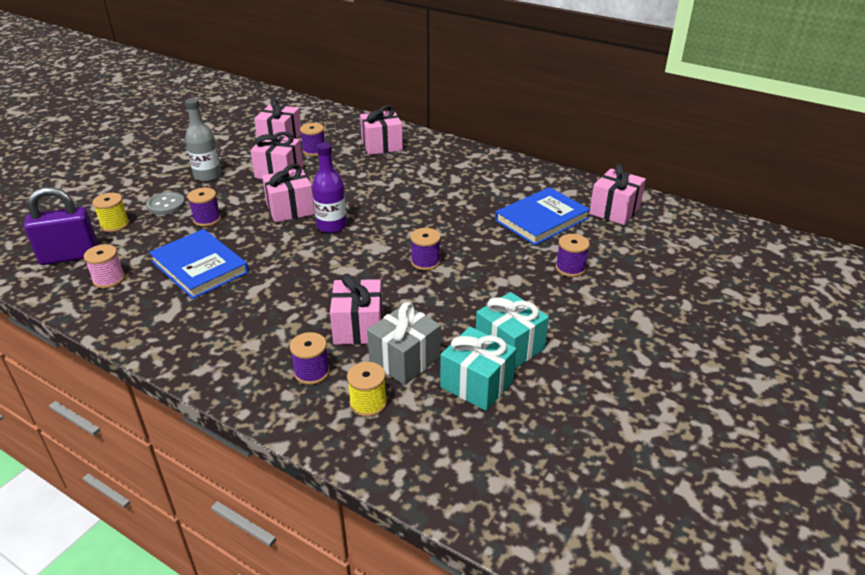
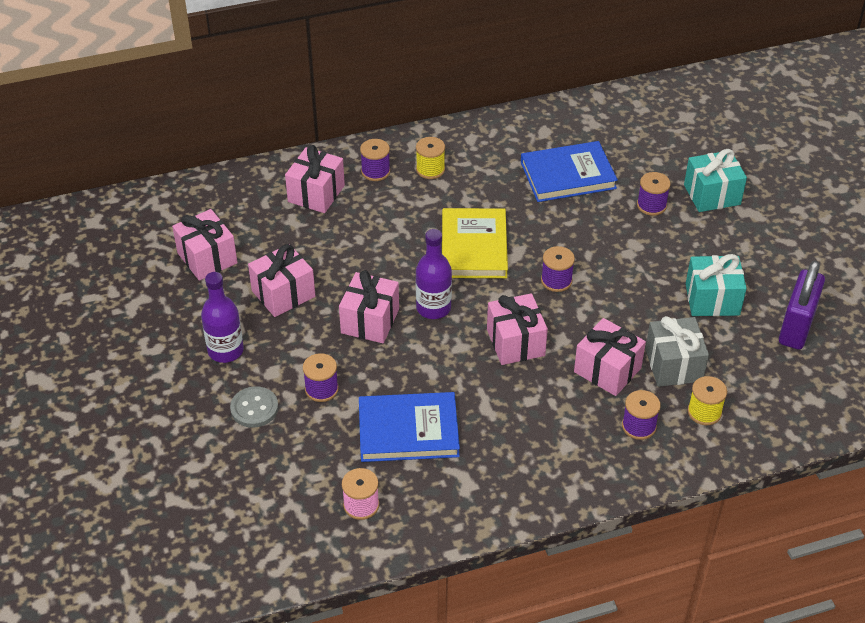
camera: 50 degrees left, 10 degrees up
(70, 256) = (282, 521): purple padlock -> purple padlock (796, 327)
(115, 225) = (252, 464): yellow spool -> yellow spool (430, 169)
(207, 176) = (225, 351): grey bottle -> purple bottle
(314, 151) = (267, 246): purple spool -> purple spool (375, 171)
(412, 215) = (474, 247): none -> yellow book
(476, 384) = (737, 342): turquoise gift -> turquoise gift (712, 195)
(541, 219) = (568, 175): blue book -> blue book turned 75 degrees clockwise
(614, 210) = (600, 127): pink gift -> pink gift (515, 342)

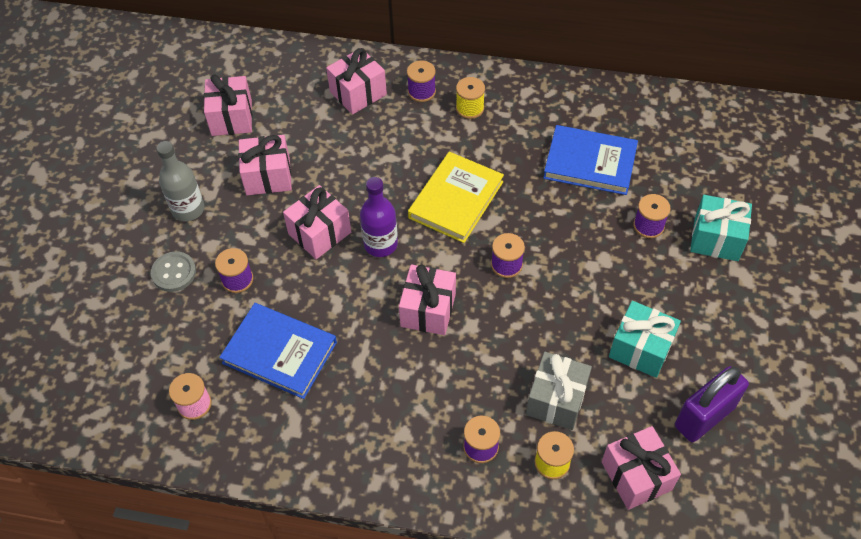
camera: 30 degrees right, 10 degrees up
(225, 351) = (188, 209): purple bottle -> grey bottle
(607, 370) = (491, 376): pink gift -> pink gift (636, 476)

